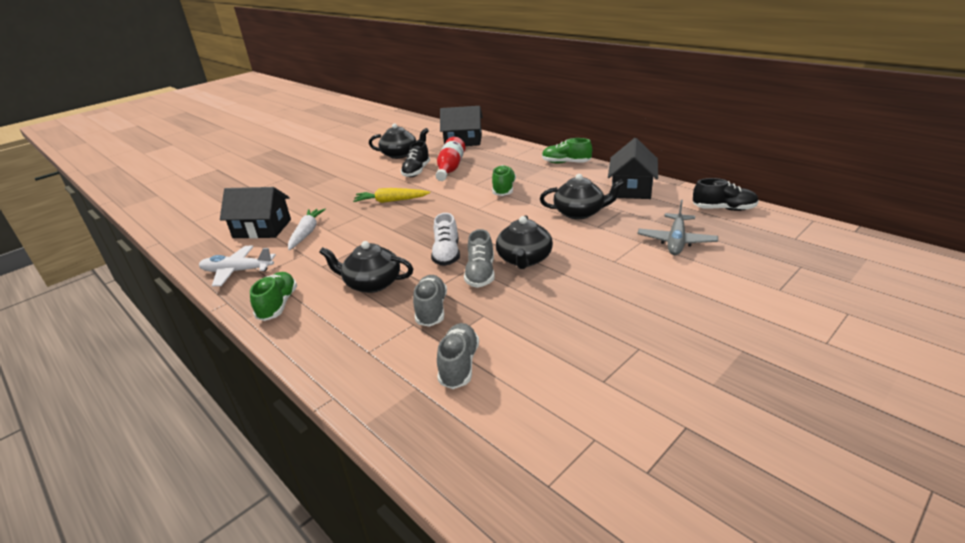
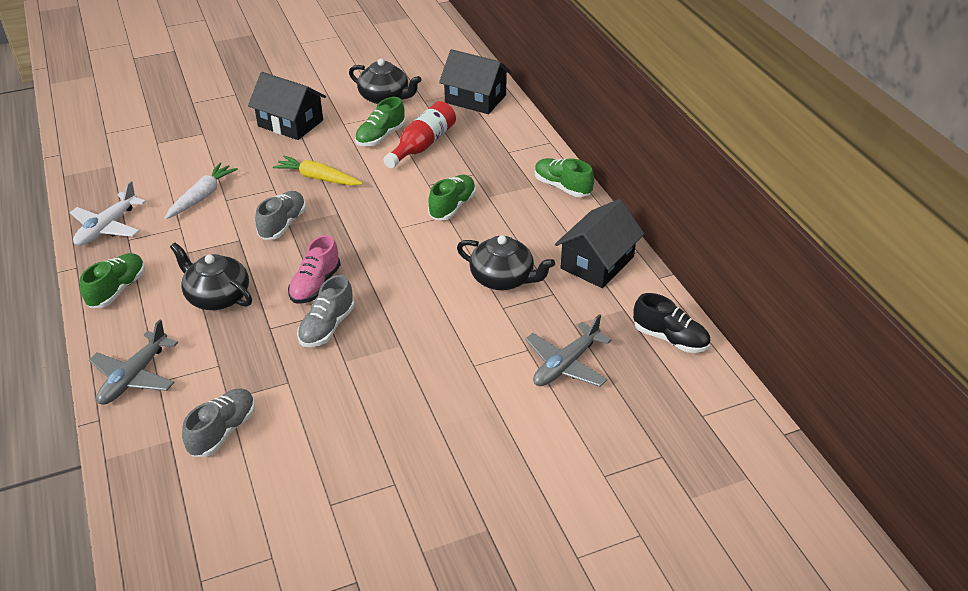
camera: 20 degrees right, 10 degrees up
(237, 271) = (107, 227): white plane -> white plane turned 90 degrees counterclockwise
(262, 229) = (164, 172): black house -> black house (290, 123)
(343, 356) = (134, 377): none -> grey plane
(416, 171) = (380, 137): black shoe -> green shoe
(431, 309) = (247, 354): grey shoe -> grey shoe (283, 224)
(447, 254) = (315, 285): white shoe -> pink shoe
(524, 259) = (386, 324): black teapot -> none

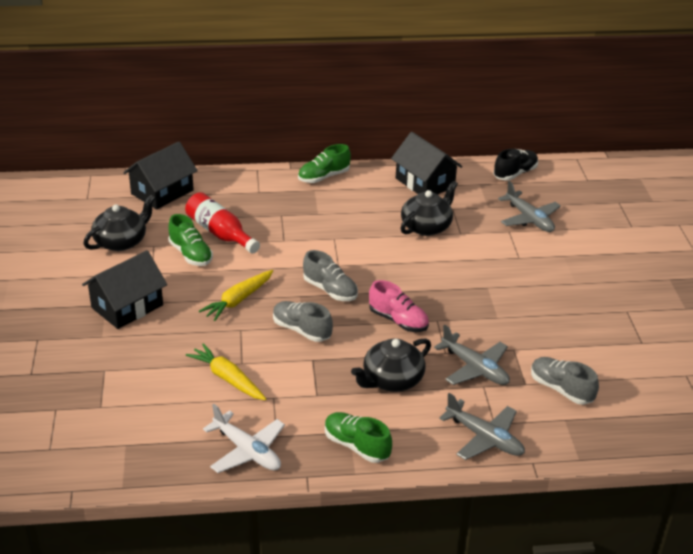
camera: 75 degrees left, 5 degrees down
(202, 196) = (227, 378): white carrot -> yellow carrot
(247, 354) = (475, 368): none -> grey plane
(327, 327) = (454, 321): grey shoe -> grey shoe (330, 290)
(452, 206) = (322, 233): green shoe -> none

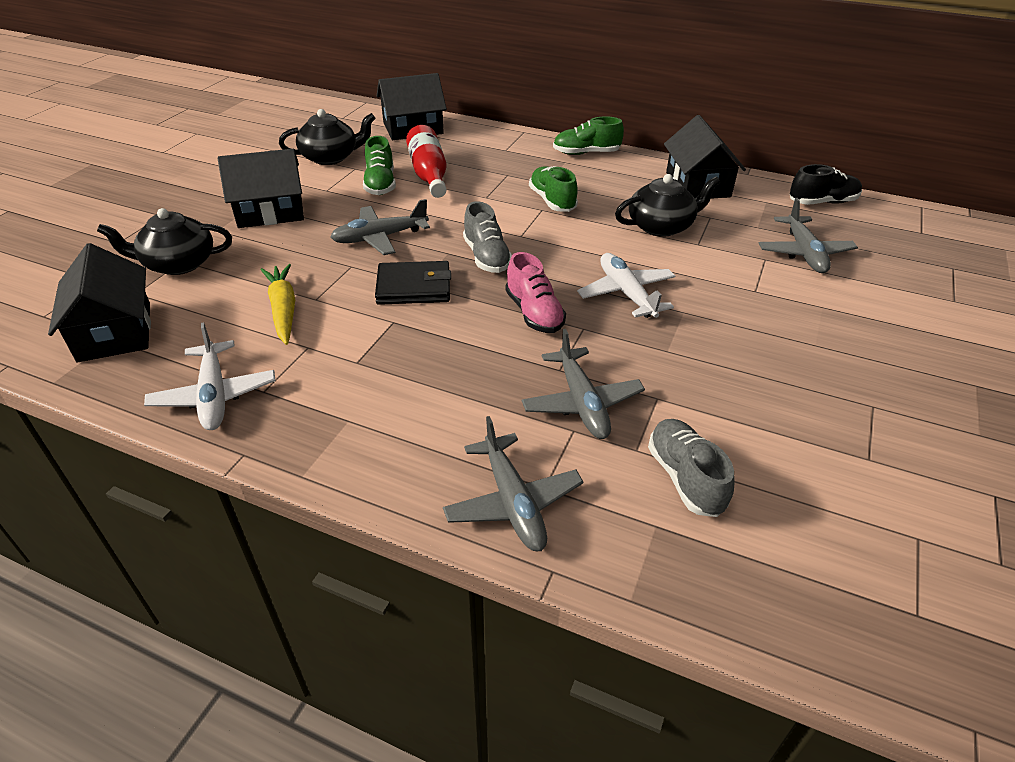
camera: 30 degrees right, 5 degrees up
(122, 439) = (115, 332): none -> black house
(238, 300) = (380, 238): yellow carrot -> grey plane
(301, 330) = (414, 287): grey shoe -> black wallet
(356, 446) = (339, 441): green shoe -> green shoe (552, 201)
(392, 380) = (461, 377): black teapot -> black teapot (178, 264)
(443, 286) = (626, 293): none -> white plane

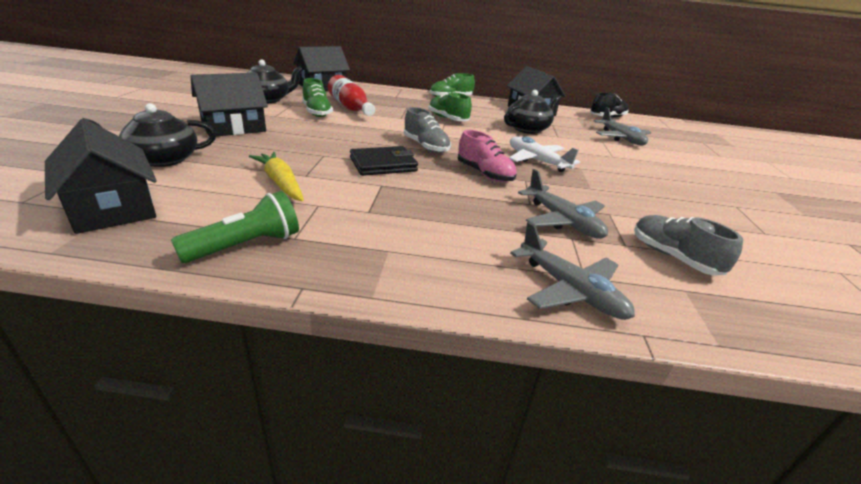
camera: 20 degrees left, 10 degrees down
(214, 395) = (246, 245): white plane -> green flashlight
(380, 238) = (336, 139): grey plane -> none

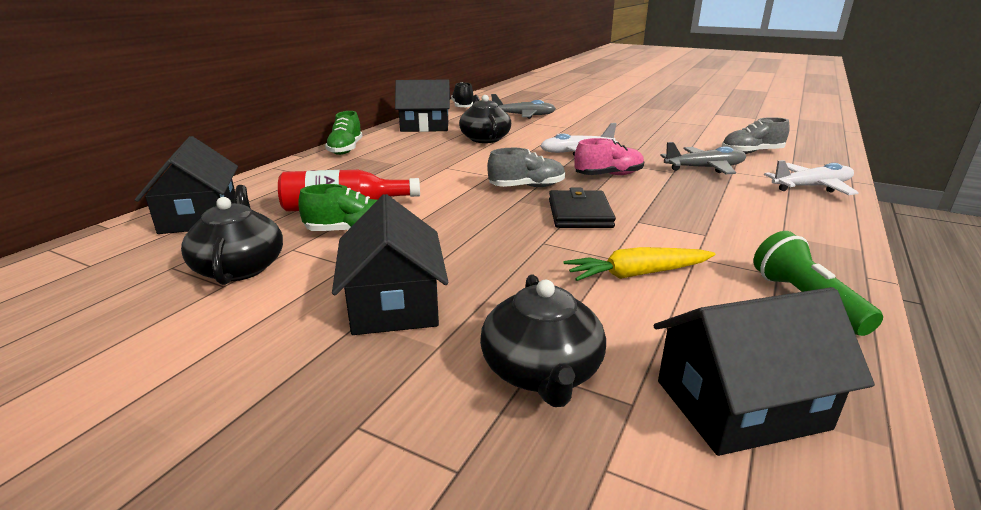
camera: 65 degrees left, 5 degrees down
(447, 119) = (432, 163): green shoe -> none
(570, 290) = (811, 187): grey plane -> white plane

